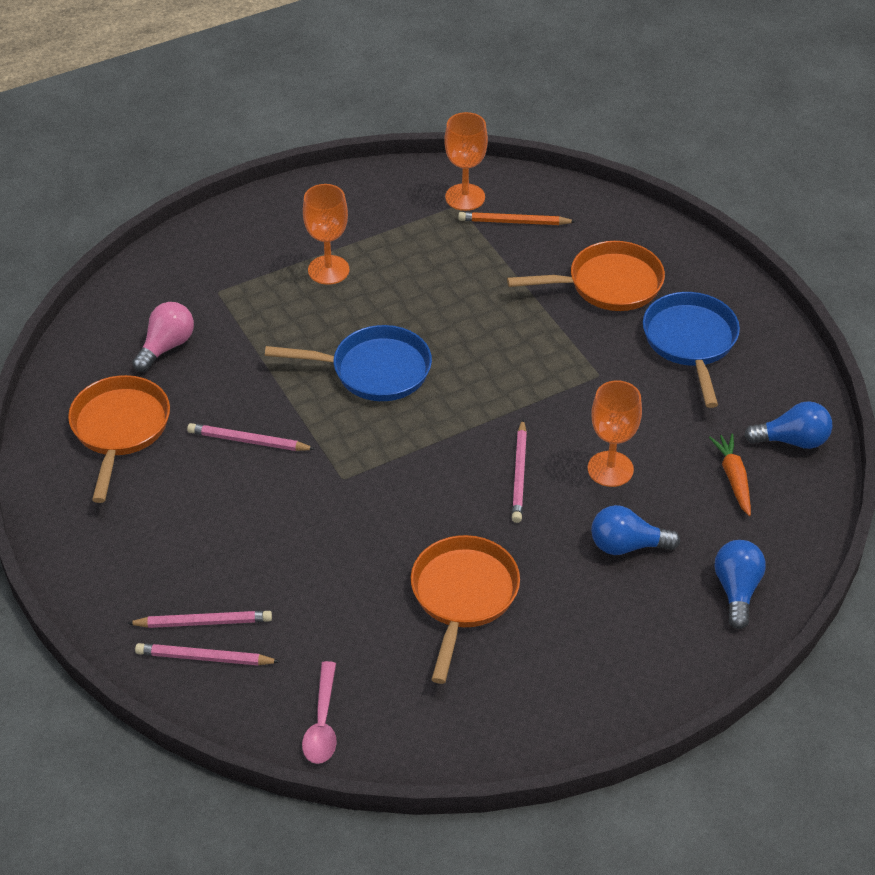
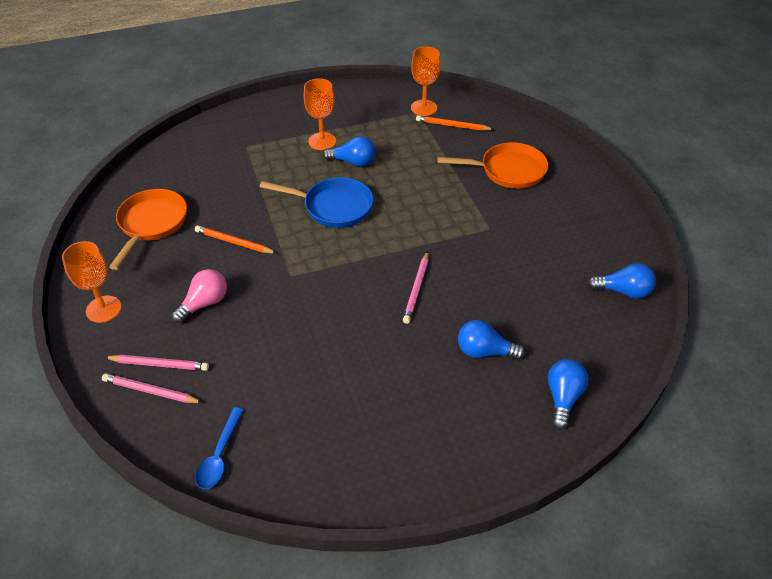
camera: 10 degrees right, 0 degrees up
(166, 347) = (201, 176): pink light bulb -> pink light bulb (204, 303)
(248, 441) = (234, 242): pink pencil -> orange pencil
(322, 723) = (219, 456): pink spoon -> blue spoon
(383, 298) = (353, 162): none -> blue light bulb
(463, 596) = (352, 373): orange pan -> none
(610, 469) = (483, 294): orange goblet -> orange goblet (103, 309)
(690, 342) = (559, 215): blue pan -> none
(733, 478) = (574, 313): orange carrot -> none

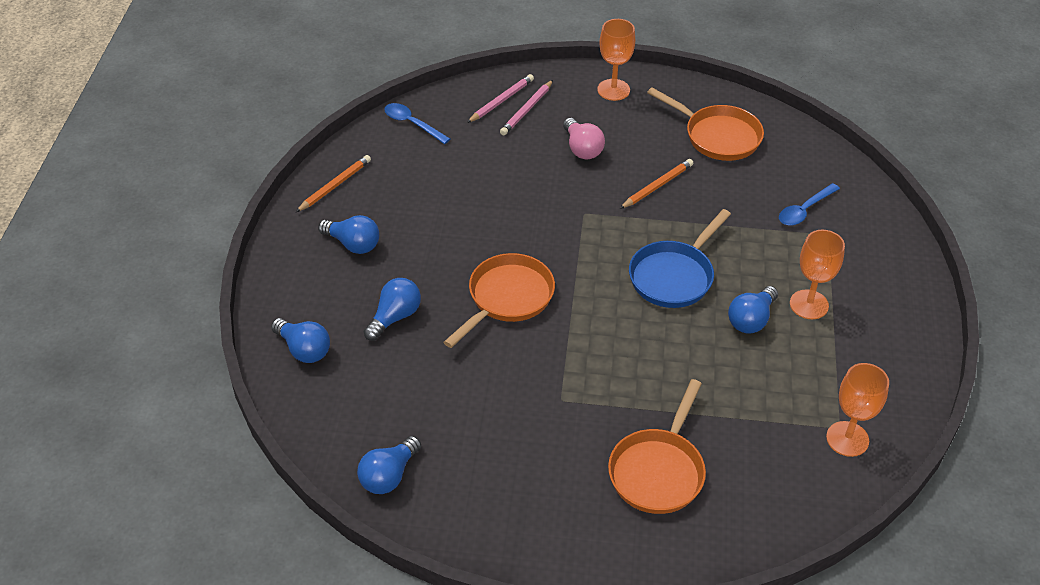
camera: 115 degrees right, 0 degrees up
(225, 161) = (804, 210): none -> blue spoon
(416, 289) = (507, 298): pink pencil -> orange pan
(422, 423) = (353, 244): none -> blue light bulb
(452, 125) = (789, 454): orange pencil -> orange pencil (335, 185)

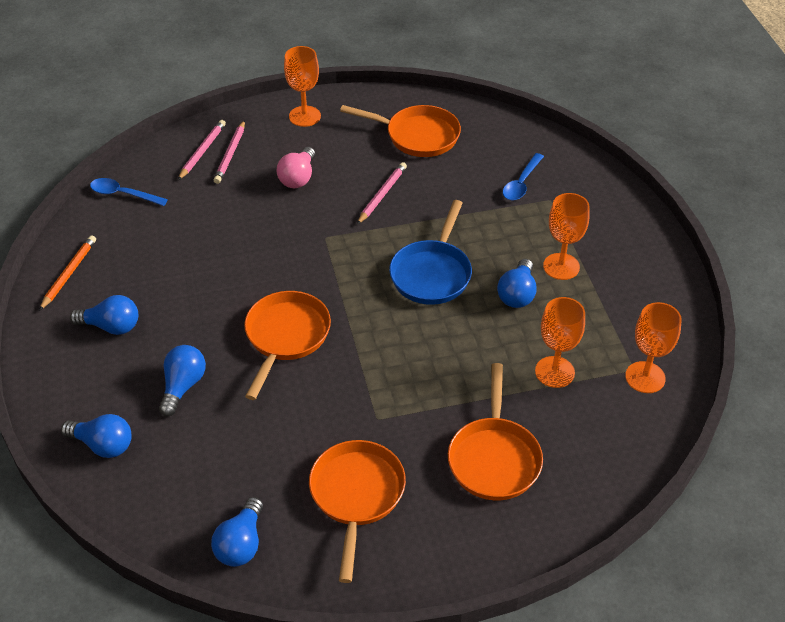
camera: 20 degrees left, 0 degrees up
(511, 465) = (356, 496): none -> orange pan
(582, 149) = (298, 178): pink light bulb -> pink light bulb turned 60 degrees clockwise
(657, 186) = (382, 195): orange pencil -> pink pencil
(755, 406) = (554, 372): none -> orange goblet

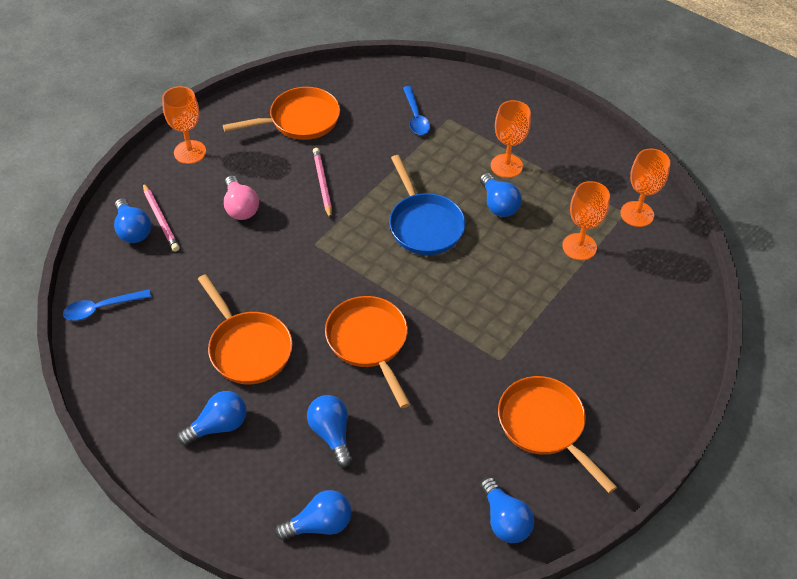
camera: 40 degrees left, 5 degrees up
(69, 273) = (130, 406): orange pencil -> none
(203, 151) = (133, 230): pink pencil -> blue light bulb
(494, 458) = (603, 334): orange pan -> orange pan (248, 348)

